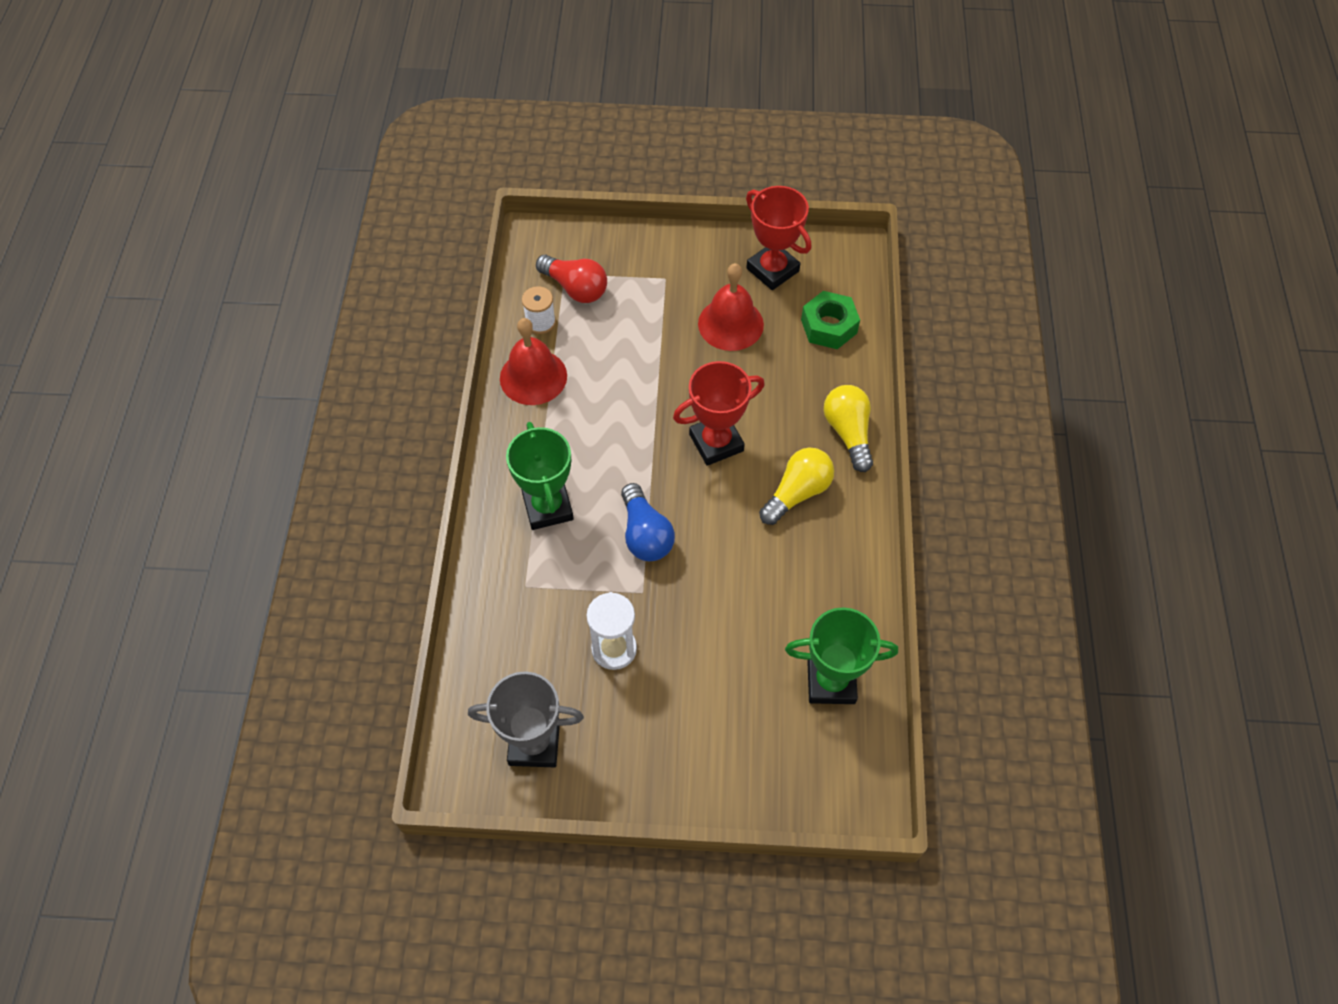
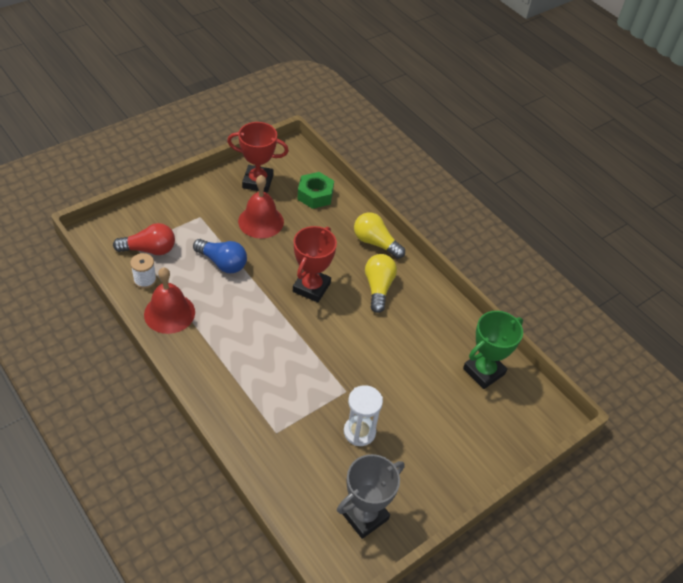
camera: 45 degrees left, 10 degrees down
(548, 507) = (248, 380): green trophy -> none
(645, 534) = (318, 359): blue light bulb -> blue light bulb (222, 263)

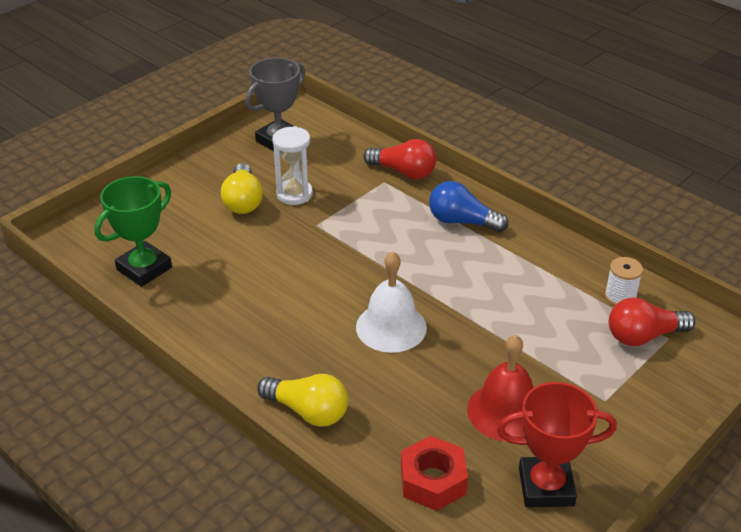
camera: 175 degrees right, 10 degrees down
(169, 313) = (562, 266): red bell -> none
(222, 263) = (530, 337): blue light bulb -> blue light bulb (462, 221)
(254, 442) = (403, 172): none -> red light bulb
(311, 287) = (391, 327): red trophy -> white bell
(315, 195) = (433, 481): green nut -> red nut
(378, 288) = (293, 343): yellow light bulb -> yellow light bulb (243, 201)

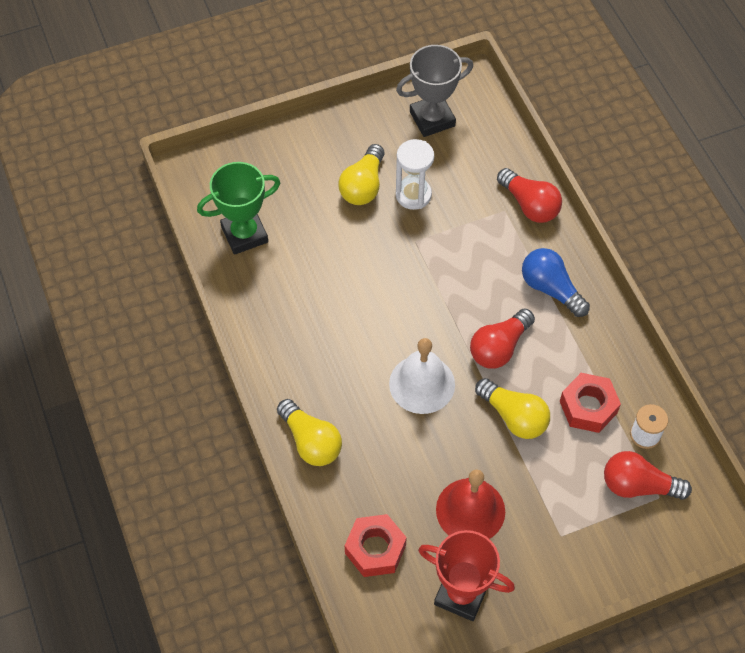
camera: 25 degrees right, 20 degrees up
(445, 276) = (499, 347): none -> red light bulb
(495, 323) = (514, 417): none -> yellow light bulb
(556, 293) = (588, 407): none -> red nut

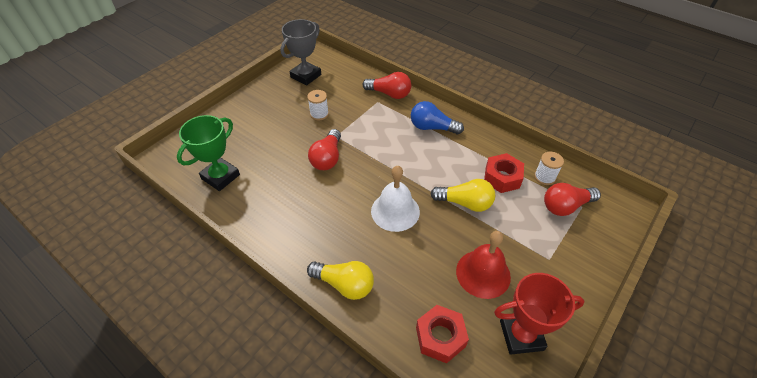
camera: 30 degrees left, 10 degrees down
(363, 186) = (285, 121): yellow light bulb -> none
(413, 195) = (319, 114): white hourglass -> white spool
(499, 347) = (427, 169): red light bulb -> red light bulb (327, 158)

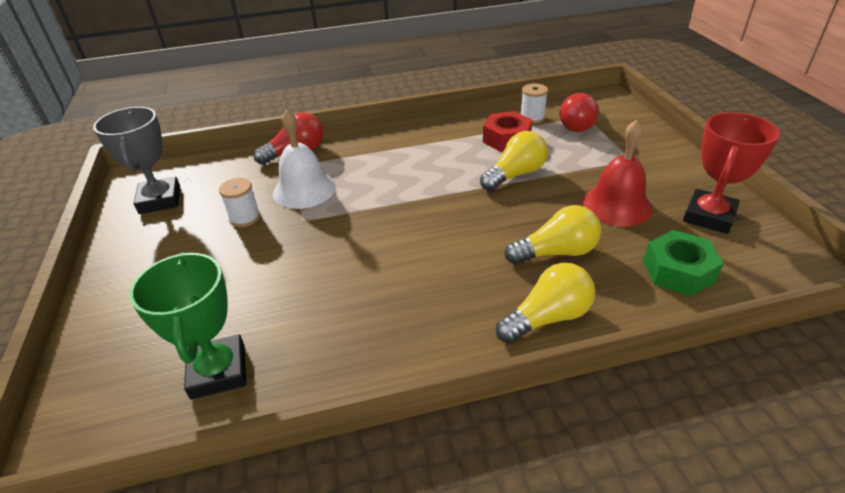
camera: 50 degrees left, 10 degrees down
(327, 158) = (329, 243): red light bulb -> none
(395, 211) = (475, 226): white bell -> white bell (304, 189)
(404, 262) = (556, 252): none -> yellow light bulb
(432, 127) = (387, 148): blue light bulb -> none
(440, 337) = (678, 271): red nut -> green nut

